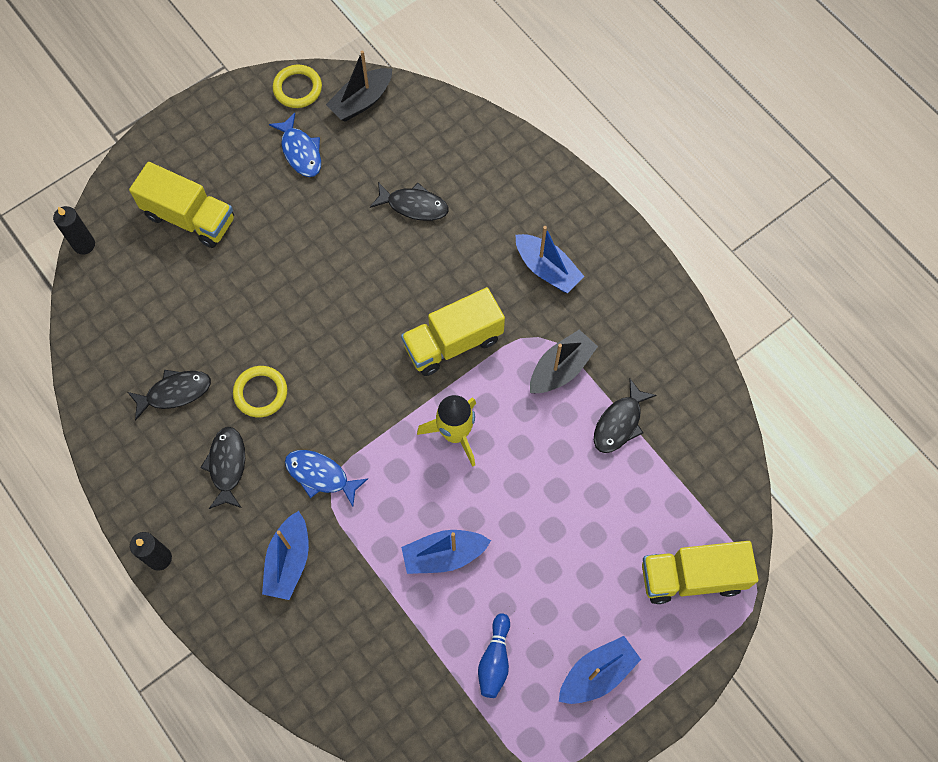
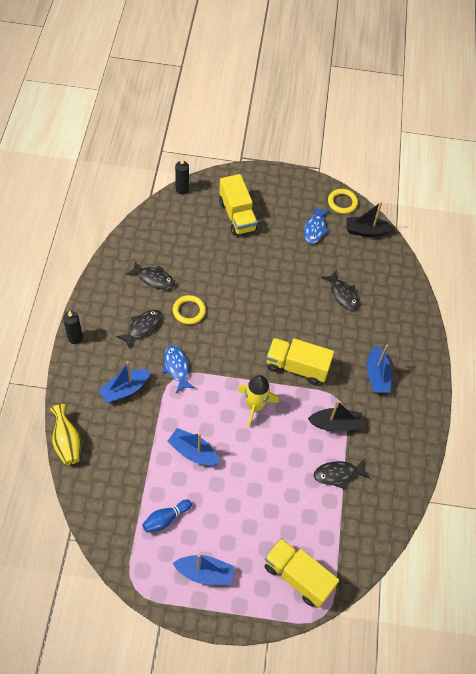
camera: 40 degrees right, 10 degrees down
(291, 690) = (67, 442): none -> yellow vase

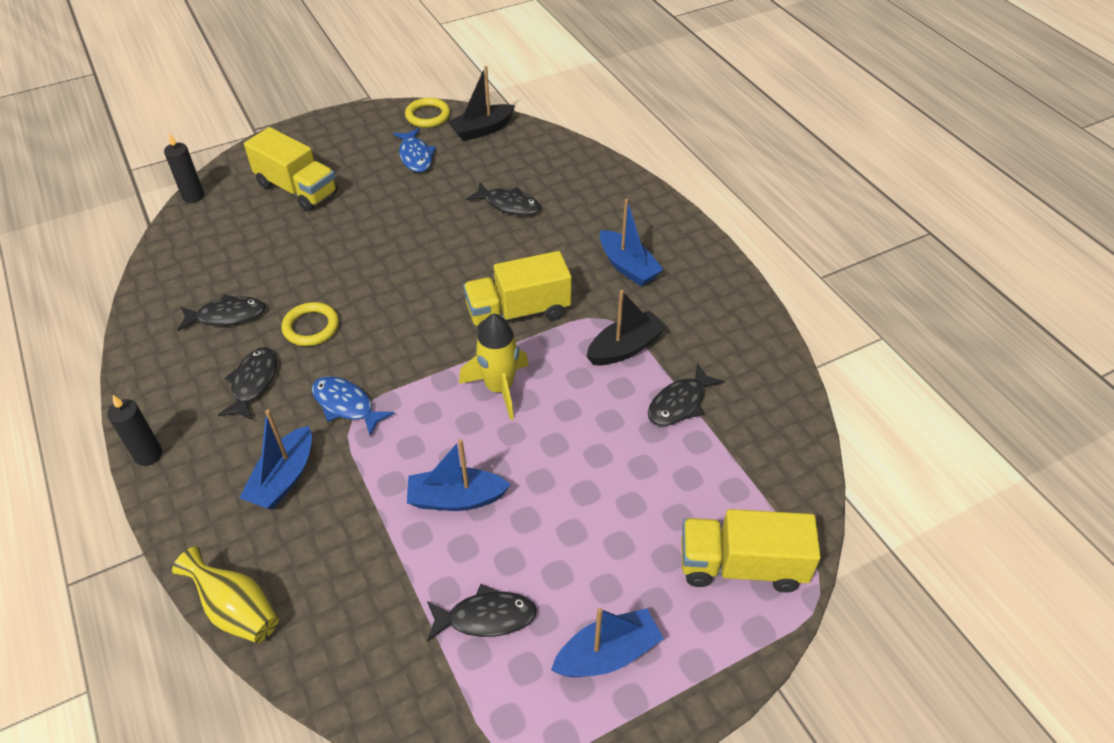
camera: 30 degrees left, 10 degrees down
(166, 519) = (486, 617): blue bowling pin -> black fish

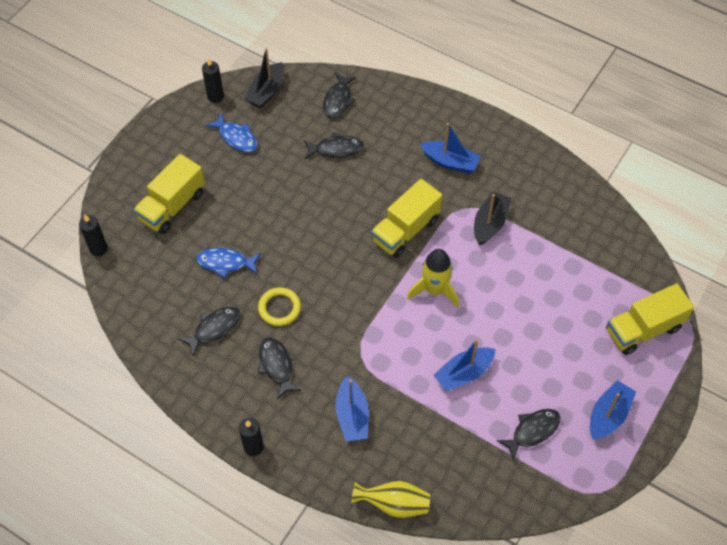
camera: 30 degrees left, 10 degrees up
(297, 189) = (172, 206): yellow truck -> yellow truck turned 120 degrees clockwise
(346, 405) = (349, 350): blue fish -> blue fish (225, 263)
(428, 116) = (215, 96): yellow ring -> black candle
(679, 403) = (547, 246): black fish -> black fish (338, 100)

